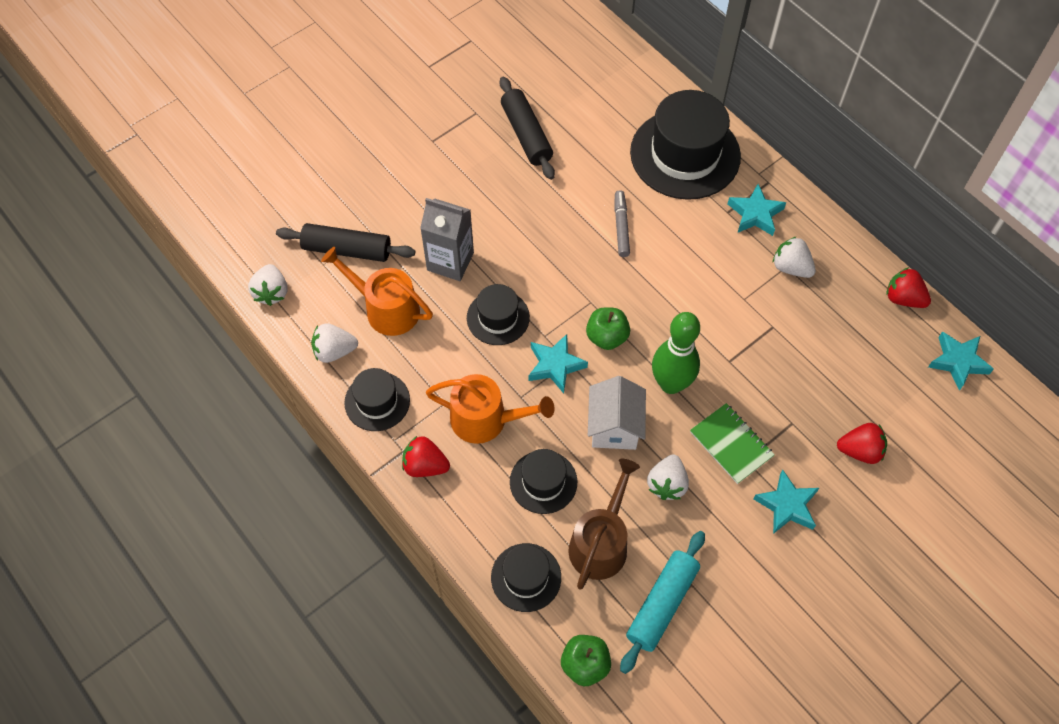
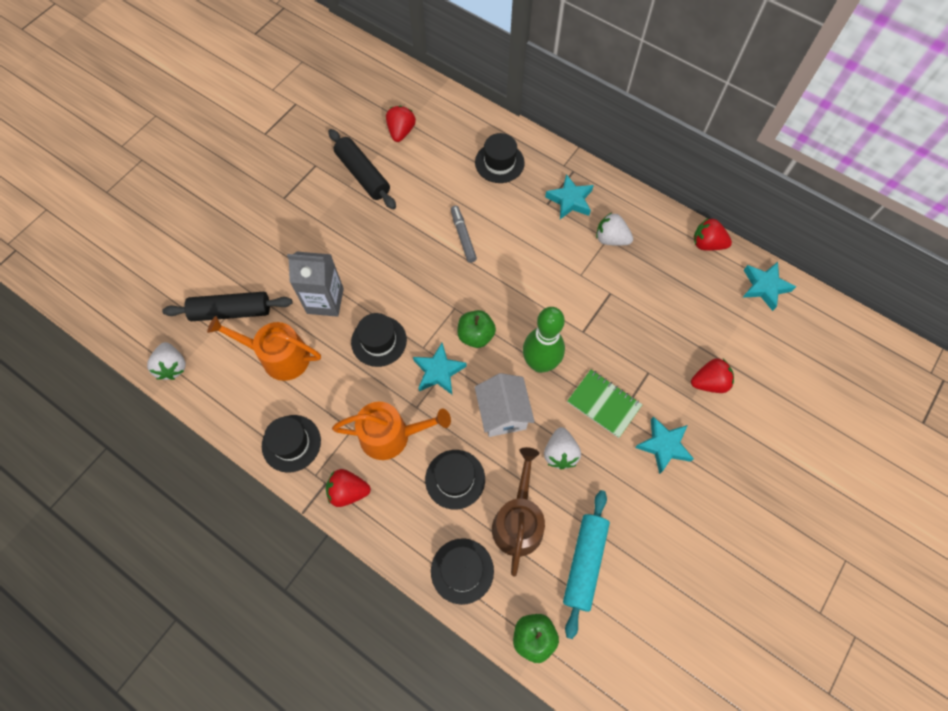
camera: 15 degrees left, 5 degrees up
(334, 351) = (242, 406): white strawberry -> none
(581, 96) = (401, 132): none -> red strawberry
(685, 154) = (499, 162): black hat -> black hat, size x0.53

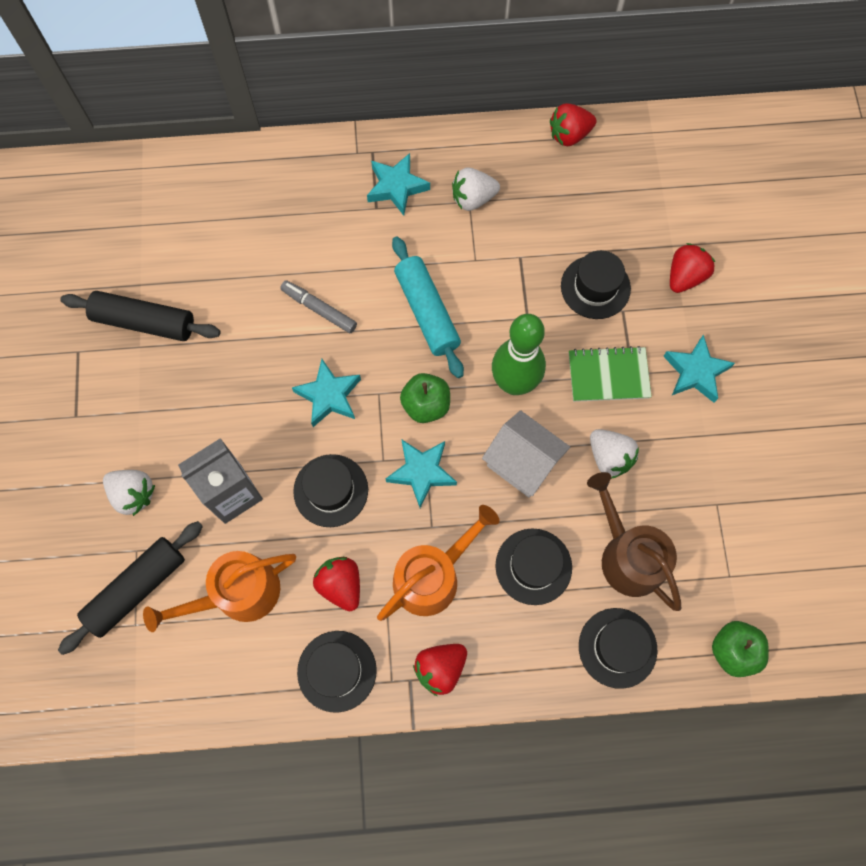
camera: 40 degrees left, 5 degrees up
(172, 366) = (126, 702): white strawberry -> white strawberry (133, 494)
(401, 132) = (143, 241): red strawberry -> red strawberry (341, 585)
(499, 162) = (286, 198): black hat -> black hat (595, 287)
(584, 563) = (719, 543): turquoise rolling pin -> turquoise rolling pin (427, 312)
(764, 287) = (657, 141): turquoise star -> turquoise star (329, 396)

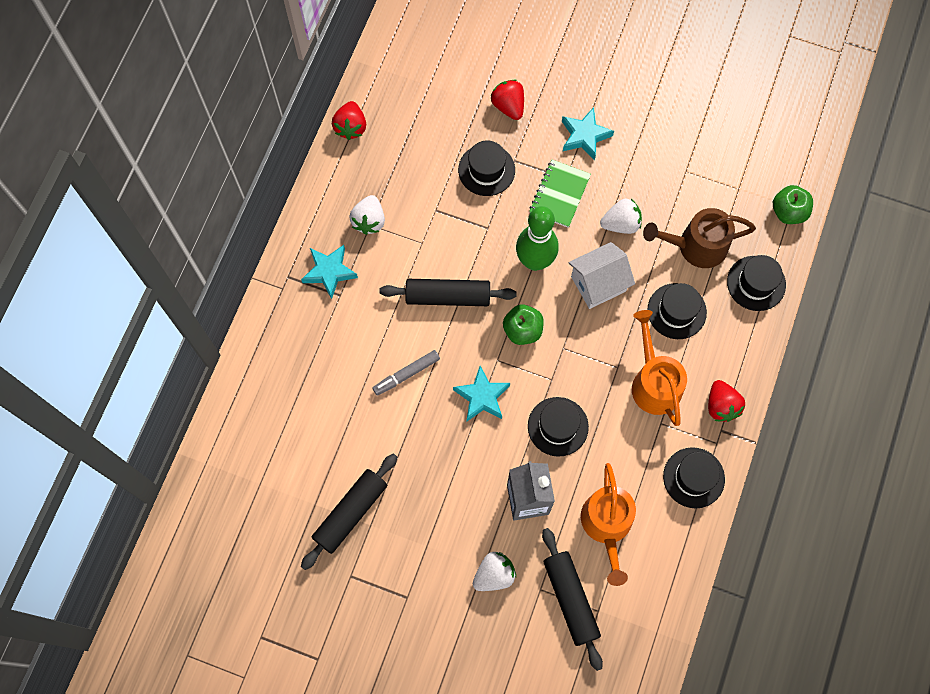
camera: 65 degrees left, 0 degrees up
(341, 585) = (632, 449): red strawberry -> none
(421, 472) = (573, 356): turquoise star -> none
(427, 312) = (448, 296): turquoise rolling pin -> black rolling pin

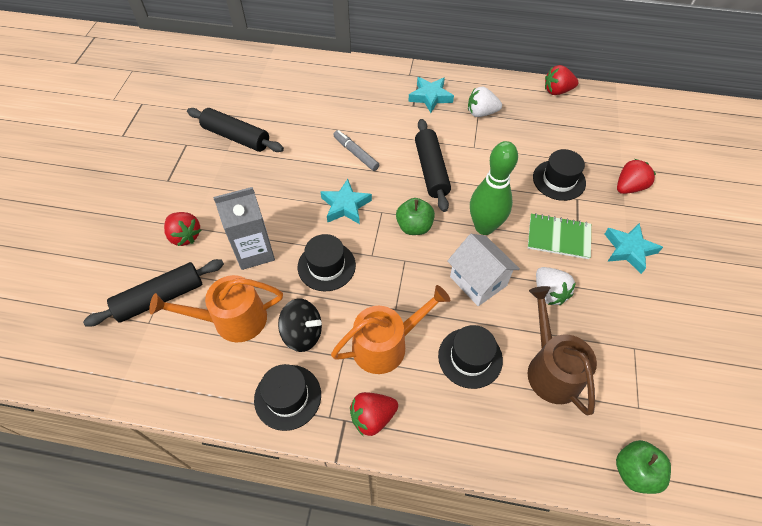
camera: 80 degrees right, 15 degrees down
(494, 575) = (185, 236): white strawberry -> red strawberry
(632, 458) = (303, 333): none -> black spinning top
(756, 283) = (529, 441): black hat -> none

